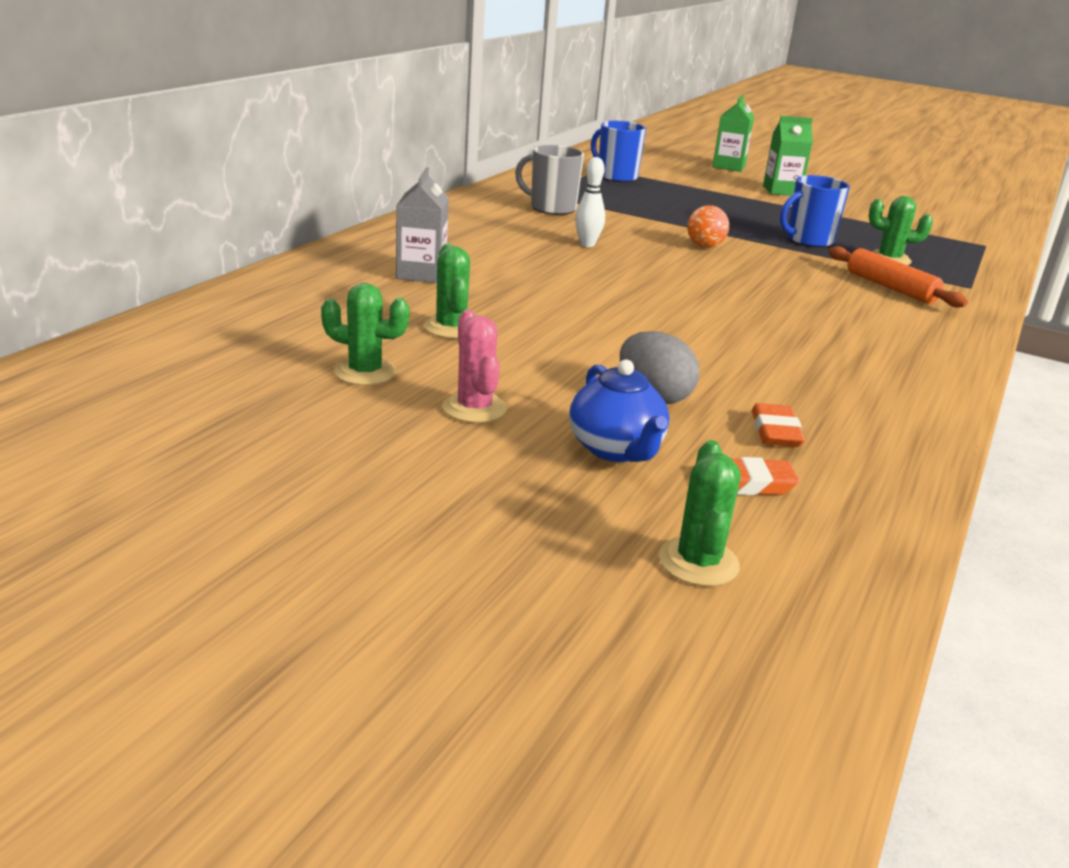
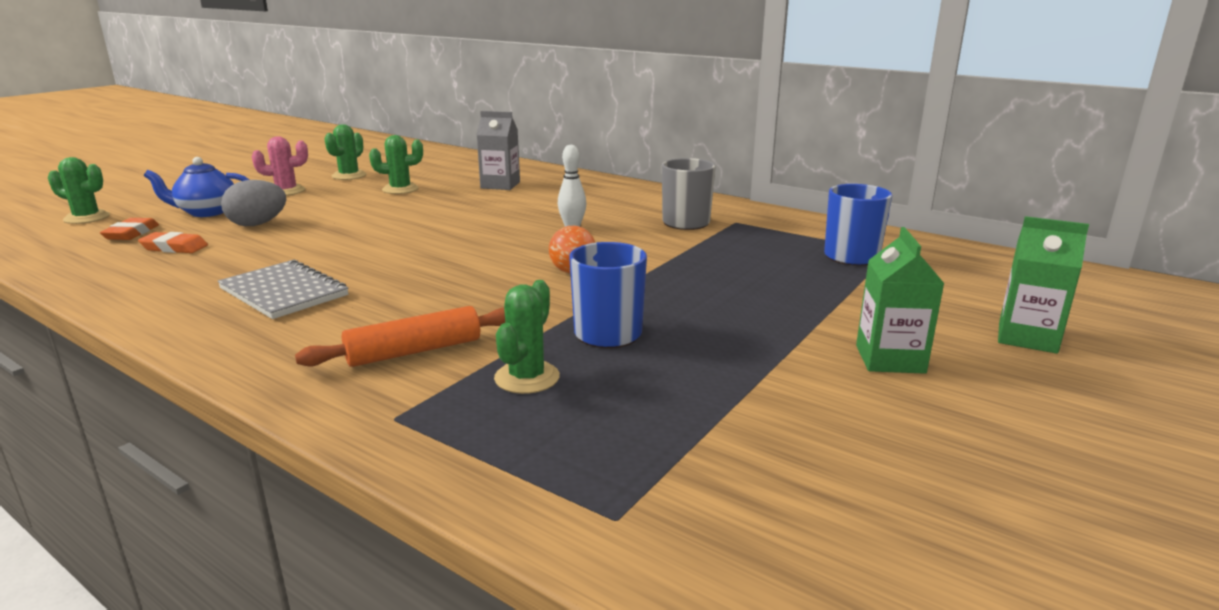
camera: 100 degrees right, 5 degrees down
(841, 344) = (283, 292): none -> grey notebook

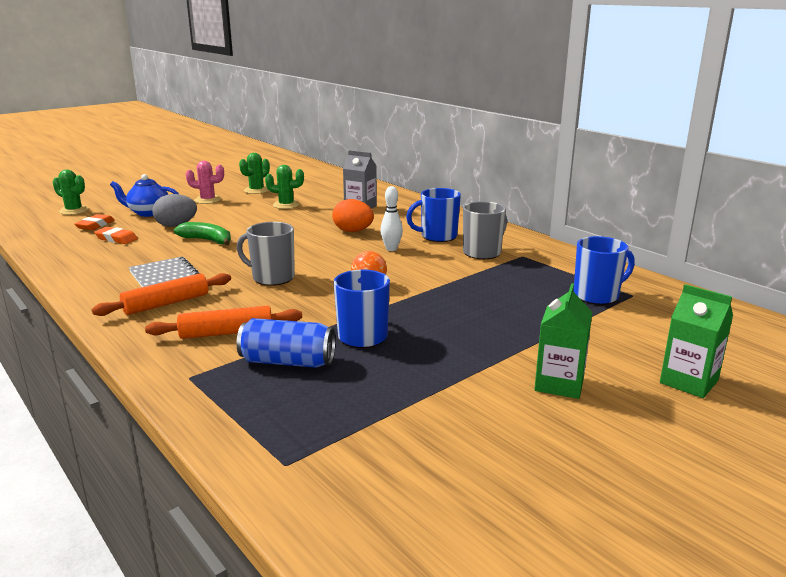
camera: 15 degrees right, 0 degrees up
(300, 323) = (166, 303): none -> orange rolling pin
(315, 238) = (207, 240): none -> green banana
(436, 275) = (272, 277): none -> grey mug
(509, 212) = (353, 231): none -> orange egg
(527, 378) = (288, 361): green cactus -> blue can
(620, 209) = (437, 236): none -> blue mug

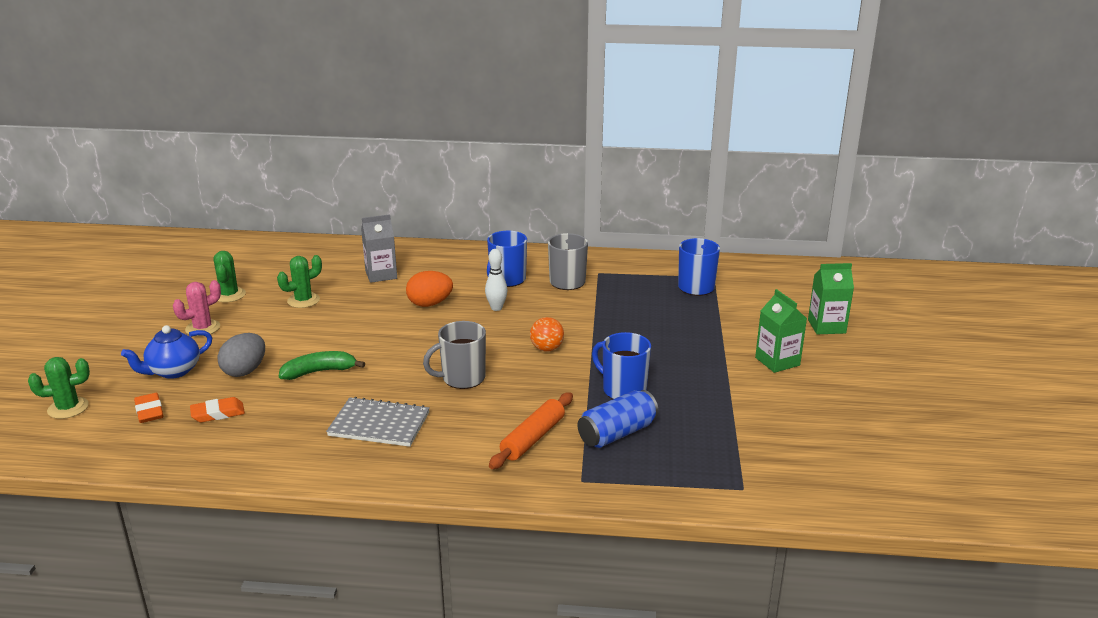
camera: 45 degrees left, 5 degrees up
(166, 303) = (432, 443): orange rolling pin -> none

